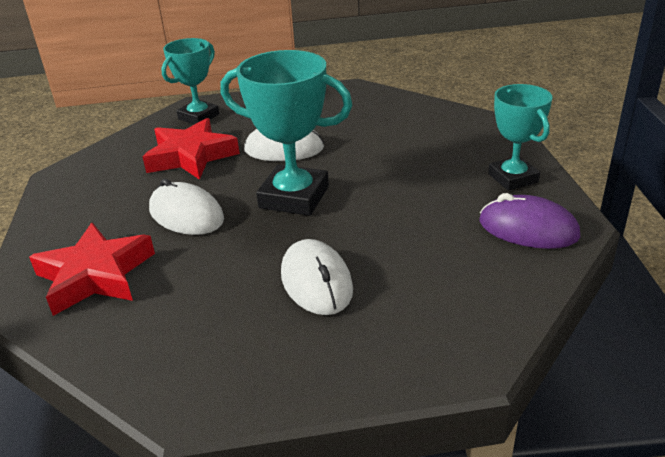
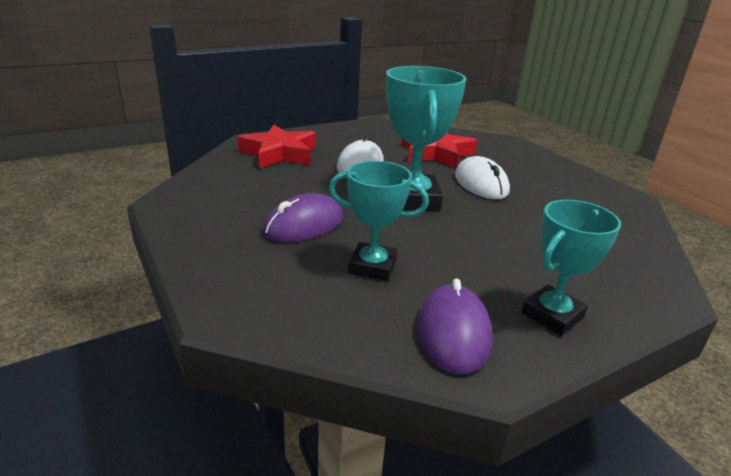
camera: 65 degrees right, 5 degrees down
(198, 117) = (494, 145): turquoise trophy -> turquoise trophy (372, 266)
(316, 282) = (304, 225): white mouse -> purple mouse

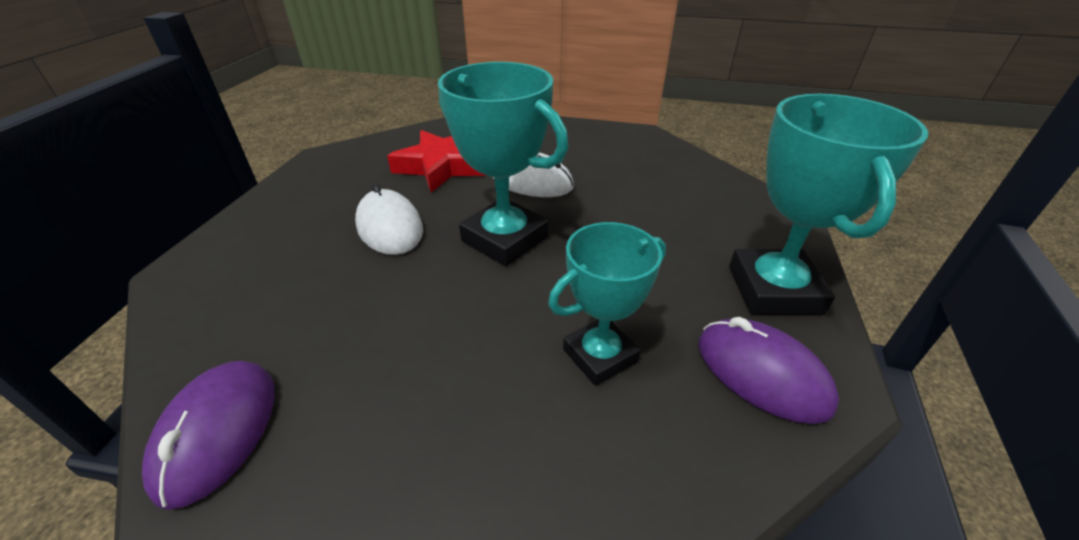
camera: 45 degrees left, 10 degrees up
(279, 153) = (259, 269): red star -> none
(304, 225) = (454, 357): purple mouse -> purple mouse (218, 432)
(552, 315) = (774, 290): turquoise trophy -> turquoise trophy, size x1.52

